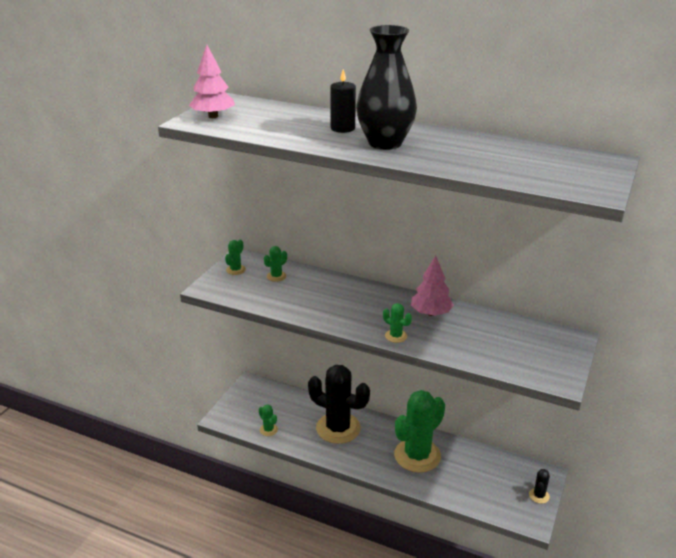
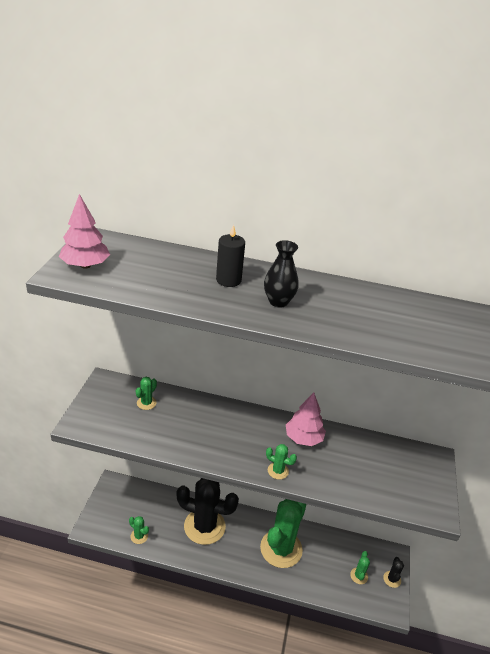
camera: 15 degrees left, 5 degrees up
(235, 270) = (103, 397): green cactus -> green cactus (359, 576)
(385, 143) = (278, 302): black vase -> black vase, size x0.56

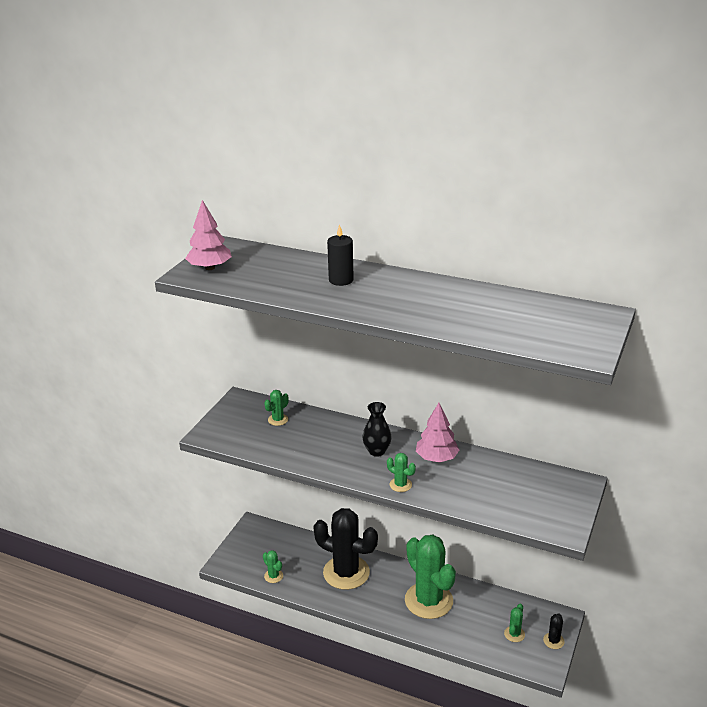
camera: 15 degrees right, 5 degrees down
(278, 302) = (383, 298): black vase -> black vase (377, 451)
(281, 549) = (428, 600): green cactus -> green cactus turned 75 degrees counterclockwise

